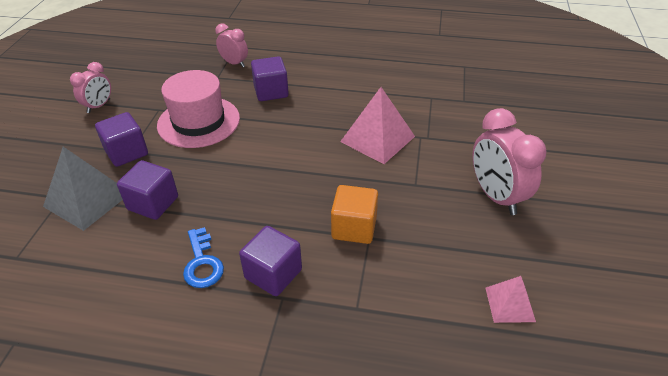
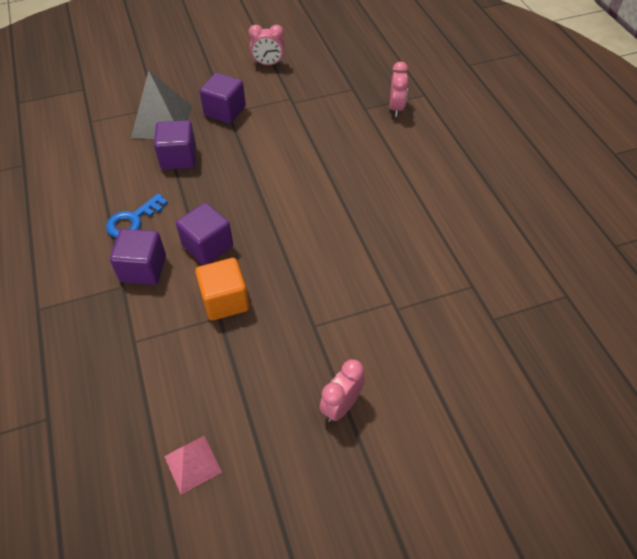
camera: 60 degrees right, 10 degrees up
(198, 122) = (293, 130): pink hat -> none
(271, 92) = (373, 154): purple cube -> purple cube (208, 246)
(377, 139) = (362, 267): pink pyramid -> none
(496, 196) = (341, 406): pink clock -> pink clock, size x0.59

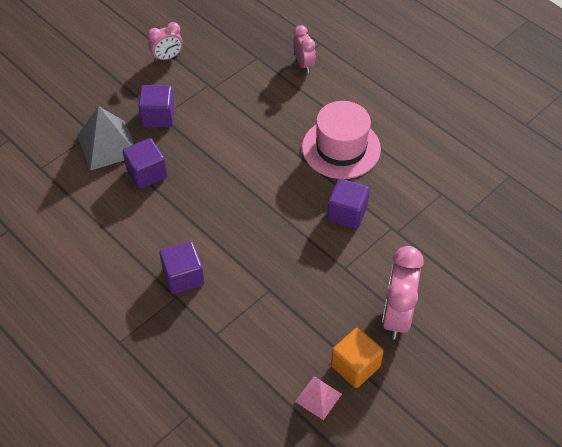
camera: 25 degrees left, 0 degrees up
(133, 220) = (145, 241): blue key -> none
(208, 246) = (223, 239): purple cube -> purple cube (347, 213)
(225, 300) = (265, 276): orange cube -> orange cube (355, 366)
(341, 406) = (397, 316): pink clock -> pink clock, size x1.70
(386, 199) = (341, 148): none -> pink hat

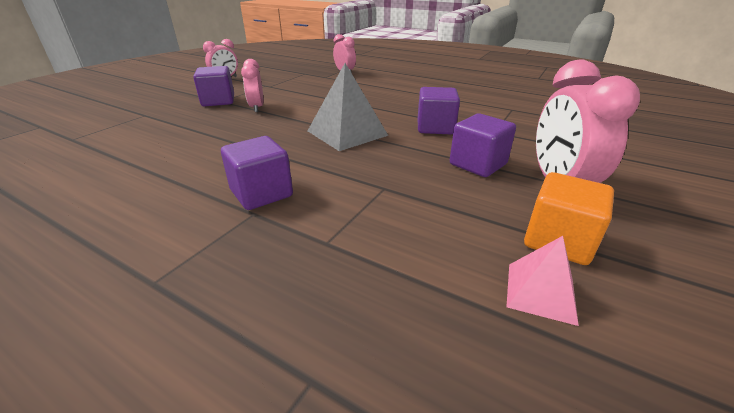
camera: 15 degrees left, 20 degrees down
(107, 145) = (161, 119): grey pyramid -> grey pyramid (347, 133)
(147, 173) = (206, 129): purple cube -> purple cube (478, 164)
(194, 139) = (257, 108): none -> pink clock
(341, 148) = (402, 99): pink hat -> none

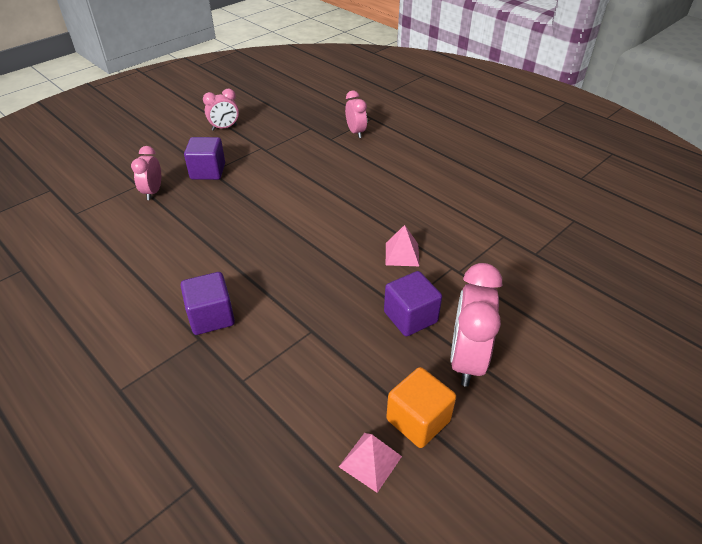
camera: 15 degrees right, 10 degrees up
(257, 108) = (241, 189): pink clock -> pink clock (153, 192)
(347, 133) = (312, 247): grey pyramid -> none
(435, 127) = (402, 254): purple cube -> pink pyramid

